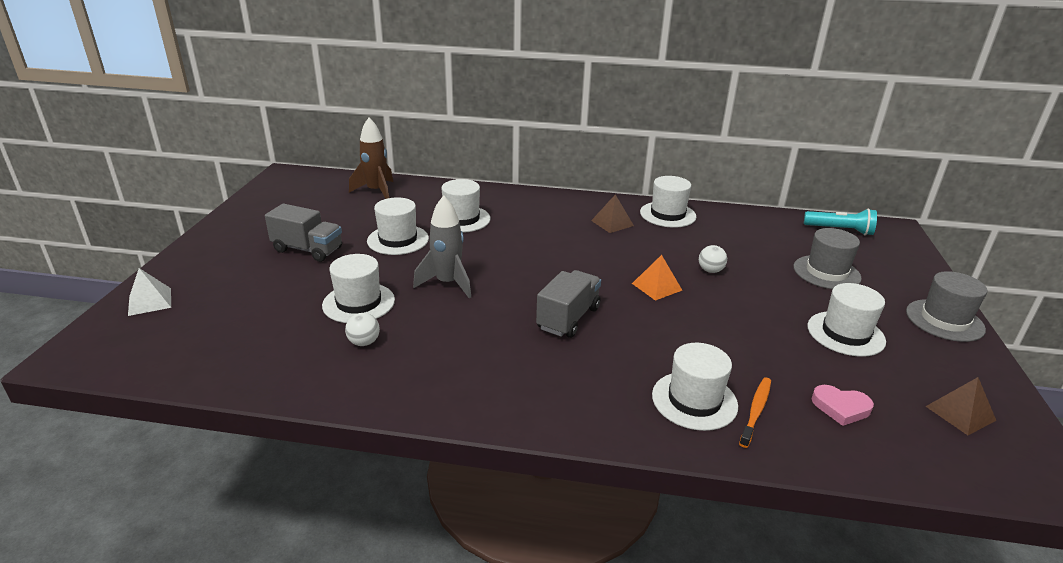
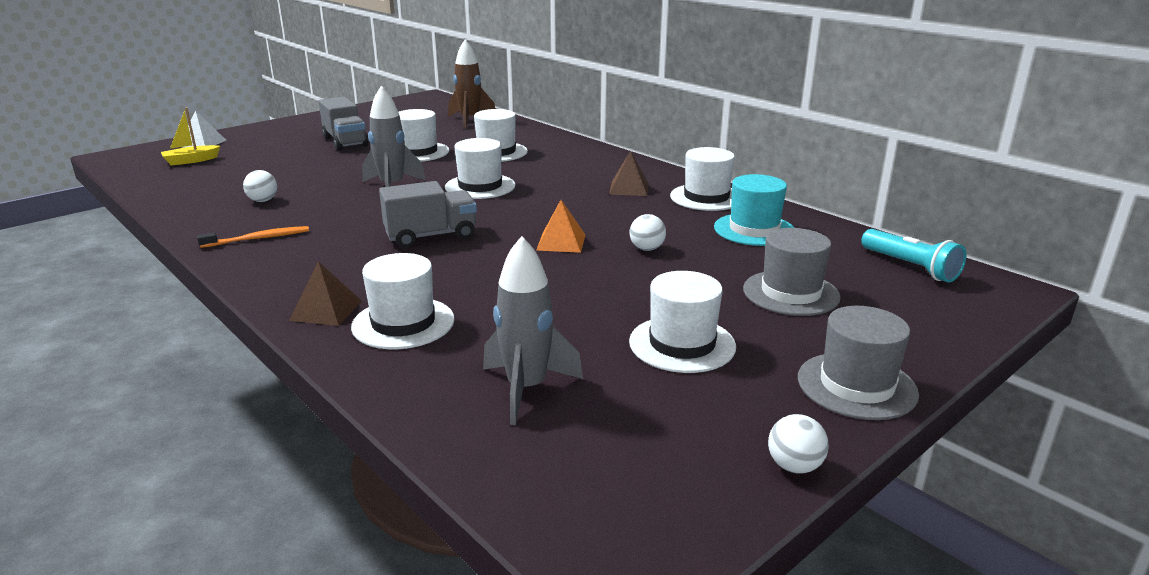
camera: 40 degrees right, 5 degrees down
(185, 327) = (191, 161): none -> yellow boat
(358, 303) = (309, 179): white hat -> white hat (480, 186)
(734, 232) = (754, 229): none -> turquoise hat
(756, 411) = (439, 353): orange toothbrush -> orange toothbrush (259, 238)
(841, 407) = (526, 389): pink heart -> grey rocket
(960, 413) = (657, 458): brown pyramid -> brown pyramid (326, 310)
(1003, 383) = (794, 466): none -> white ball

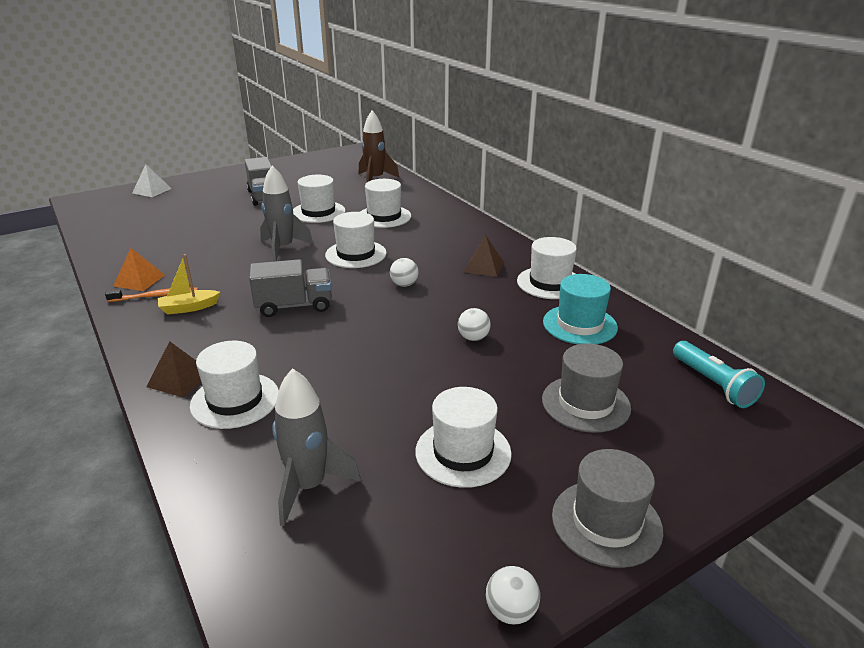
camera: 10 degrees right, 5 degrees up
(191, 161) = (136, 208): yellow boat -> yellow boat (189, 308)
(263, 201) = (175, 255): white ball -> white ball (404, 284)
(561, 242) = (401, 323): orange pyramid -> orange pyramid (139, 280)

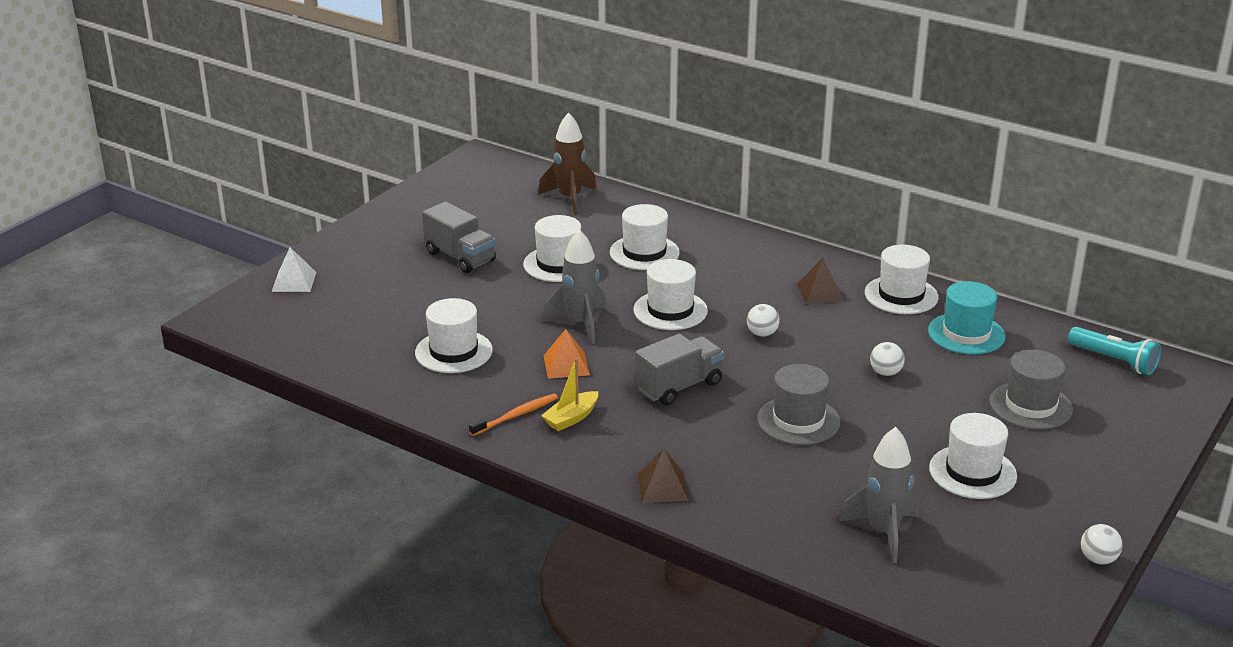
camera: 25 degrees left, 0 degrees up
(139, 280) = (469, 403): orange pyramid -> orange pyramid (566, 365)
(235, 400) = (739, 489): white hat -> white hat (453, 352)
(606, 522) = (1114, 488): grey hat -> grey hat (798, 420)

